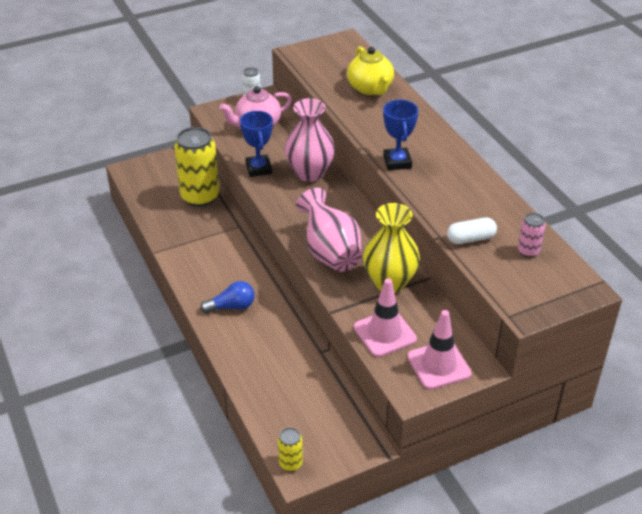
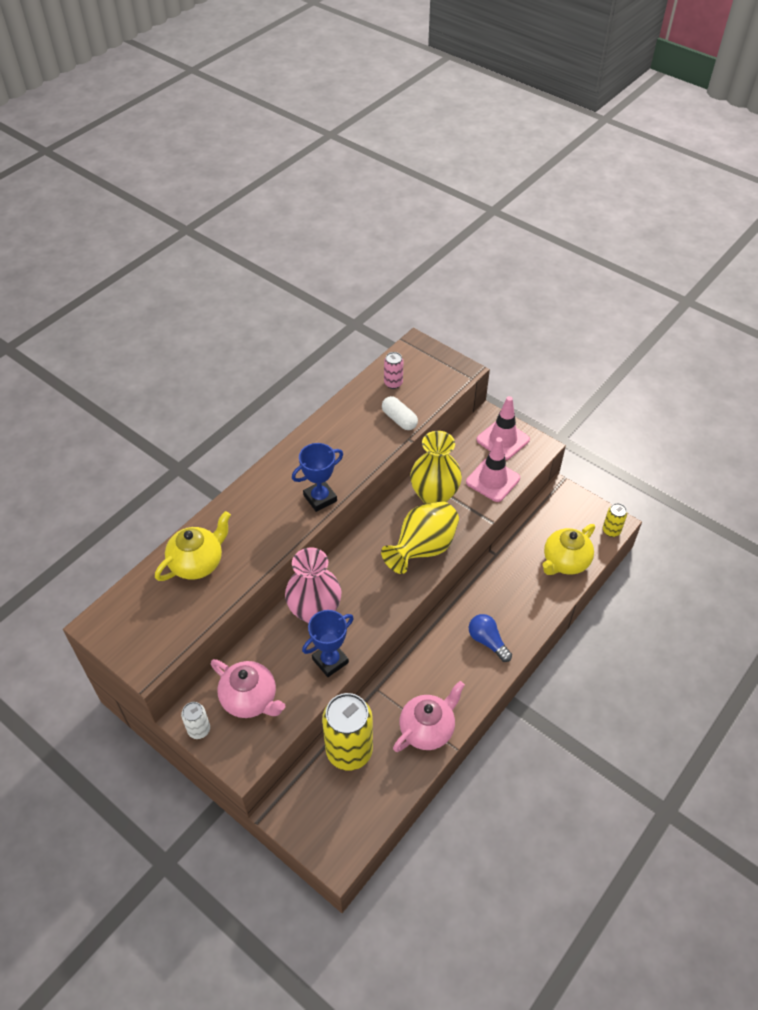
camera: 115 degrees left, 10 degrees up
(183, 242) = (427, 729): none -> pink teapot
(277, 402) = (565, 562): none -> yellow teapot
(330, 252) = (422, 549): pink vase -> yellow vase

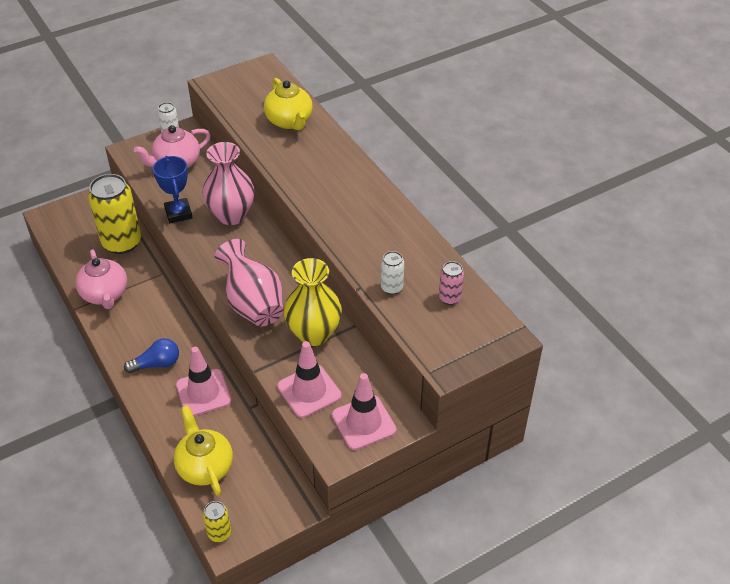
camera: 110 degrees right, 5 degrees down
(320, 498) = (317, 205): blue trophy -> none
(399, 419) = (391, 287): white capsule -> white can
(422, 549) = (253, 304): yellow vase -> pink vase
(498, 592) = (203, 393): none -> pink traffic cone

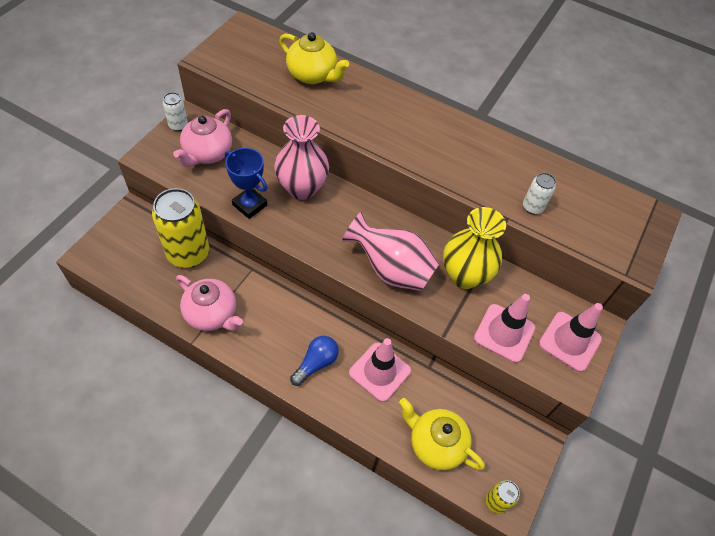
camera: 35 degrees left, 10 degrees up
(449, 298) = (584, 197): pink can -> none

